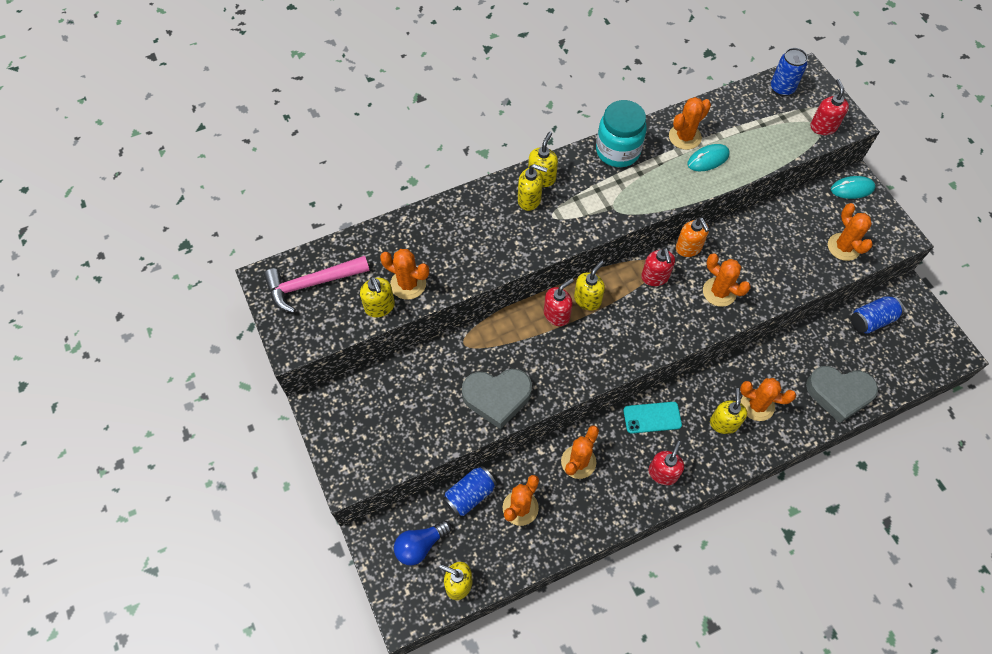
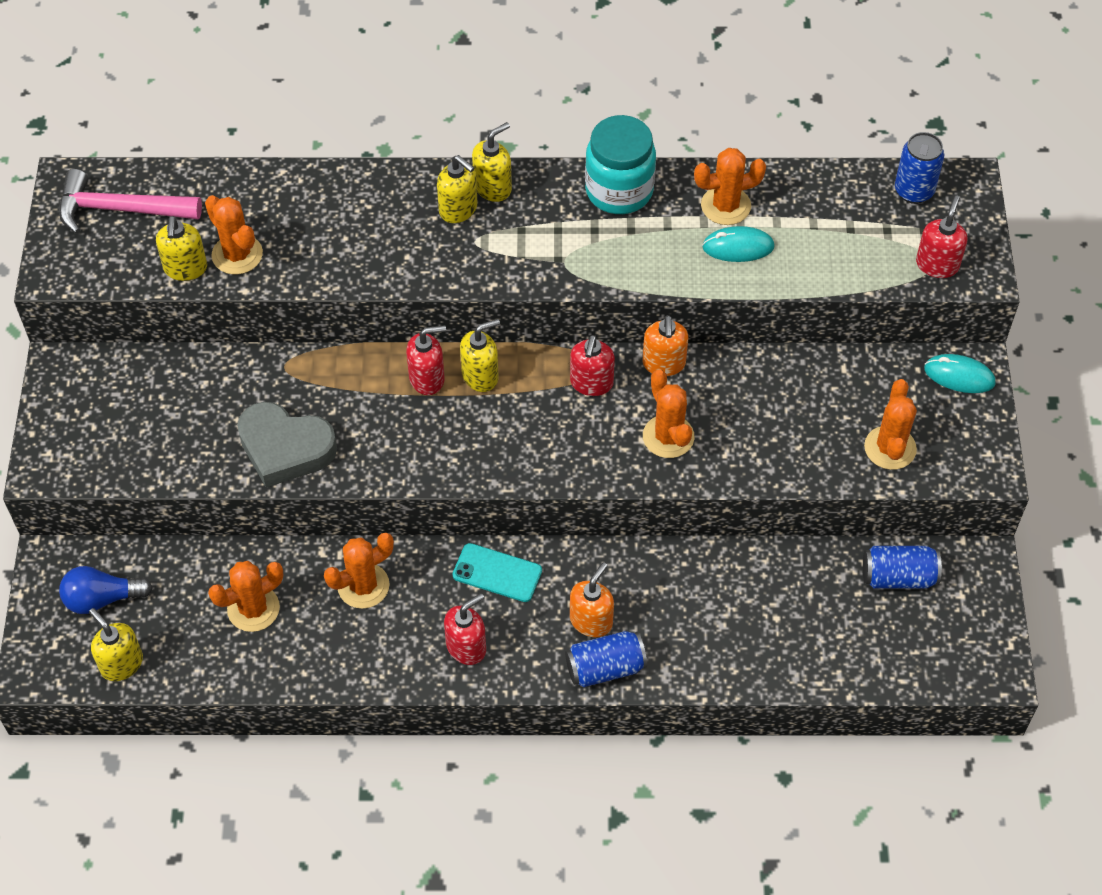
camera: 25 degrees right, 5 degrees down
(469, 495) = (199, 566): blue can -> blue can (605, 668)
(724, 423) = (591, 621): yellow soap dispenser -> orange soap dispenser
(757, 405) = (653, 618): orange cactus -> none
(839, 394) = (781, 652): grey heart -> none

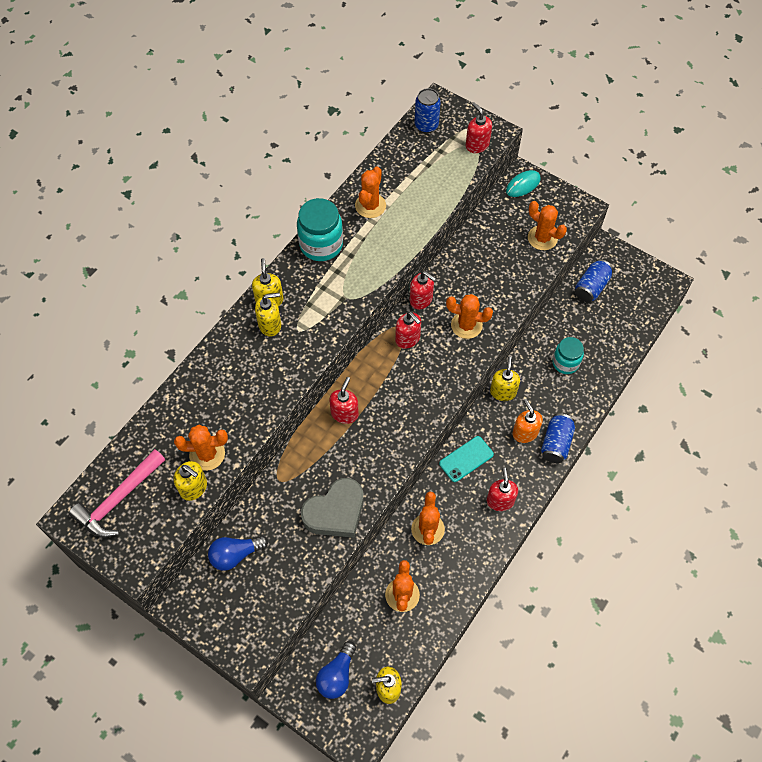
camera: 55 degrees left, 5 degrees up
(157, 381) = (235, 555): none -> blue light bulb
(480, 376) = (363, 387): yellow soap dispenser -> yellow soap dispenser (503, 392)
(664, 364) = (421, 299): orange soap dispenser -> red soap dispenser
(738, 247) = (400, 217): turquoise mouse -> none
(743, 611) = (565, 363): none -> turquoise jar

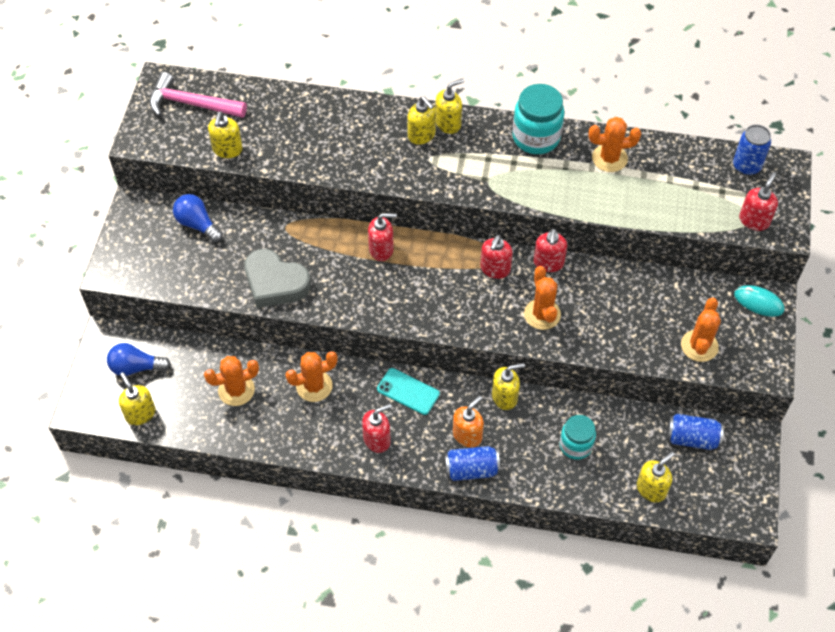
camera: 65 degrees right, 5 degrees down
(207, 454) = (264, 145): orange cactus -> none
(621, 331) = (651, 489): none -> yellow soap dispenser

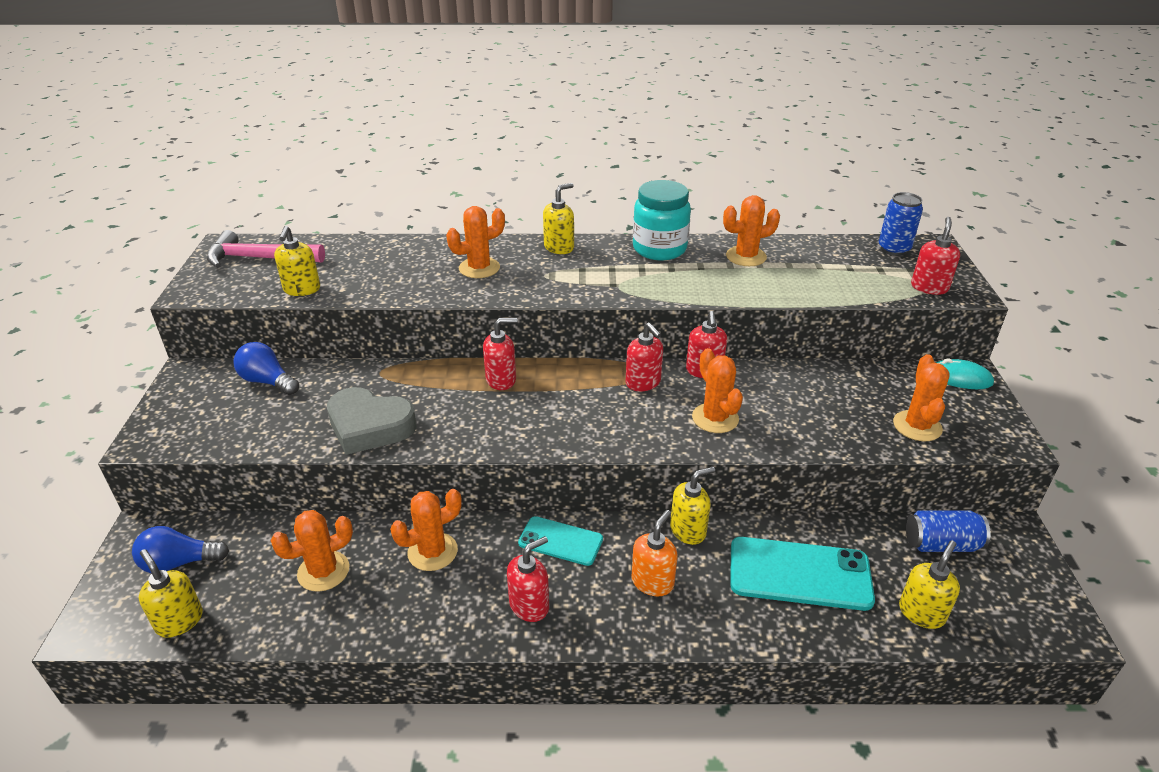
camera: 10 degrees left, 20 degrees down
(375, 142) = (479, 268): none -> orange cactus
(421, 135) = (531, 258): yellow soap dispenser -> none
(471, 469) = (670, 625): blue can -> none
(495, 269) = (643, 383): red soap dispenser -> red soap dispenser turned 45 degrees counterclockwise
(575, 445) = (799, 573): turquoise jar -> turquoise phone

